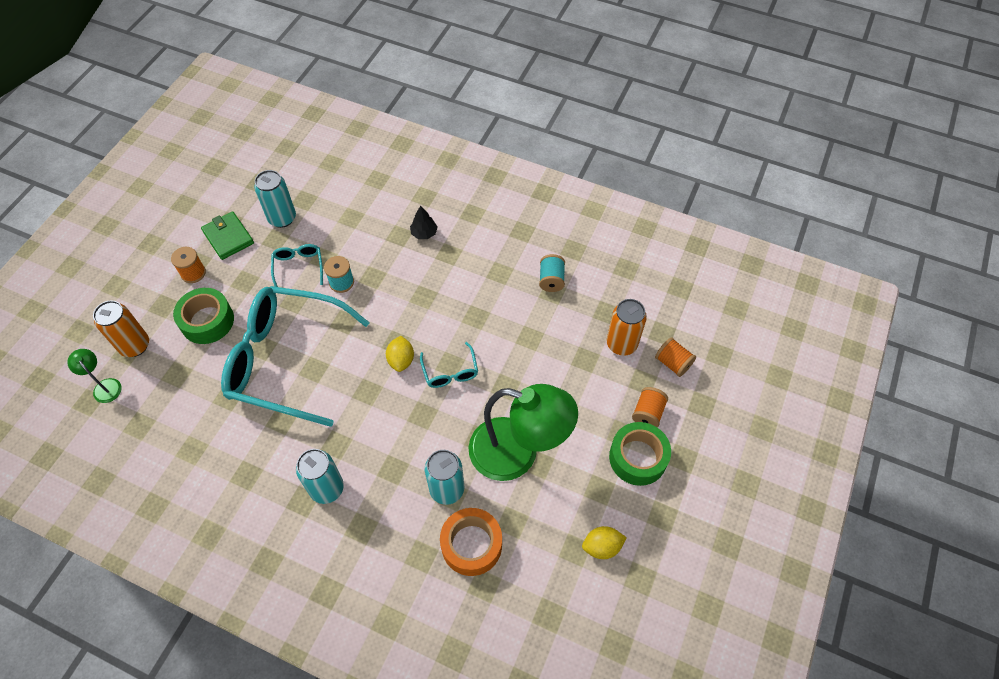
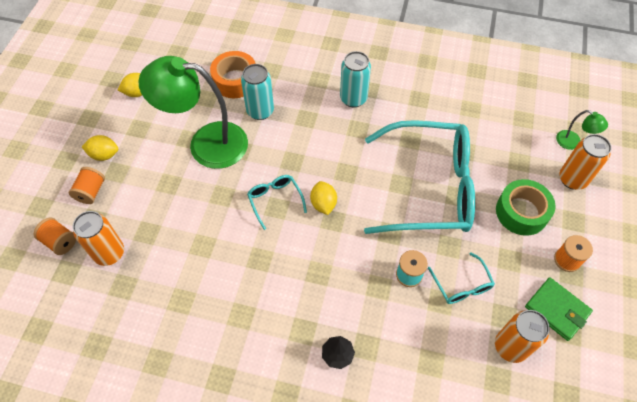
camera: 170 degrees right, 0 degrees up
(282, 218) = (510, 347): turquoise can -> orange can
(551, 280) = (182, 316): turquoise spool -> none
(637, 458) = (104, 155): green tape -> yellow lemon

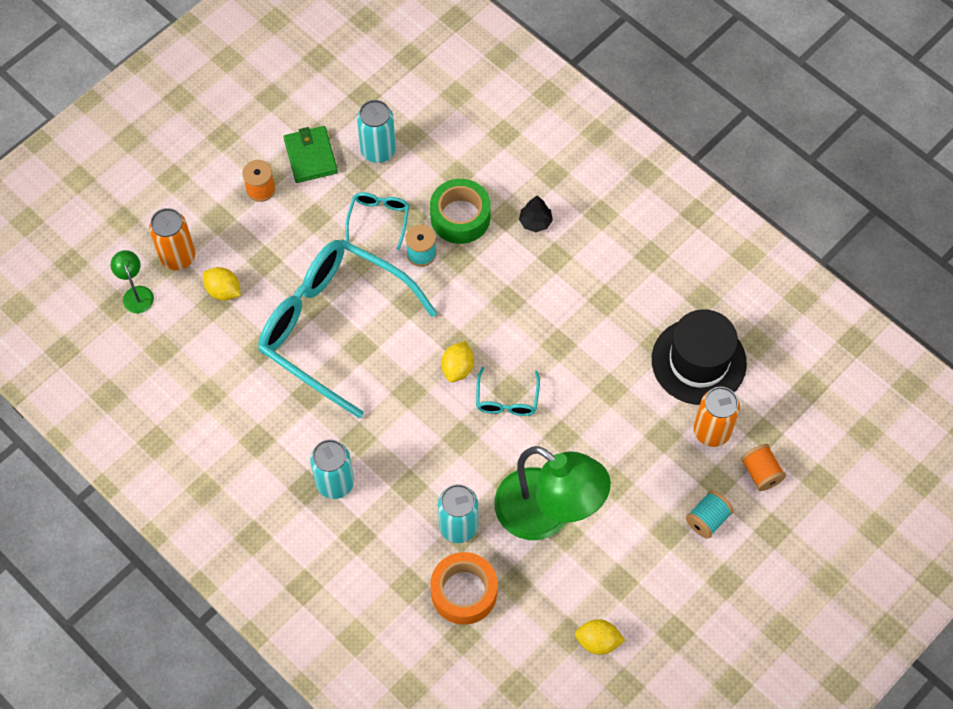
camera: 150 degrees left, 5 degrees up
(91, 191) = (707, 519): orange spool -> turquoise spool
(104, 155) = (675, 564): yellow lemon -> yellow lemon (223, 291)
(140, 303) = (698, 361): none -> black hat
(510, 347) = (378, 151): orange can -> turquoise can
(521, 212) = (261, 253): green tape -> green tape (460, 217)

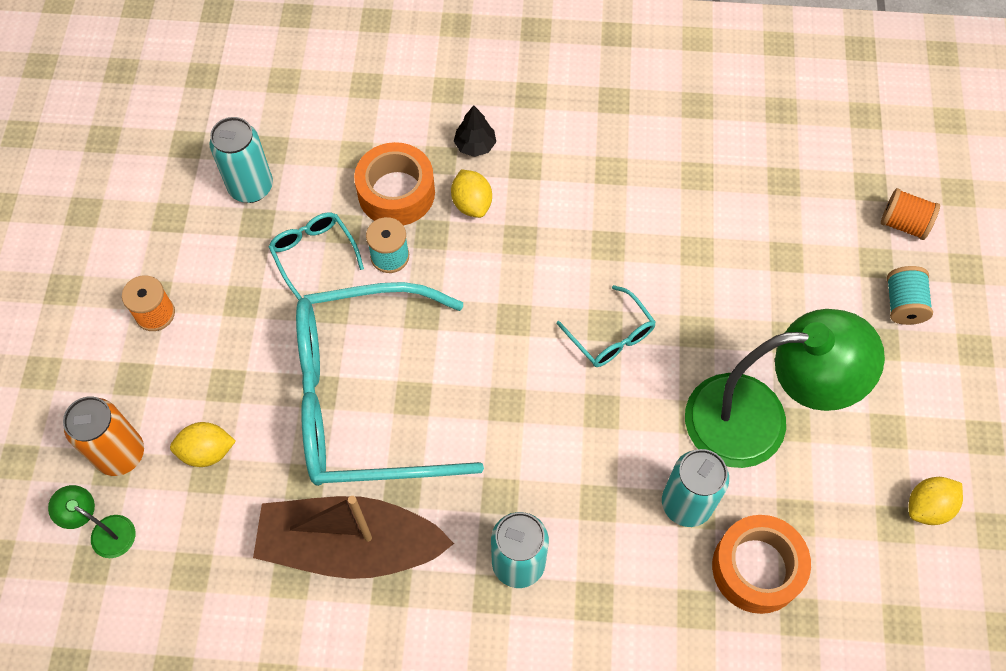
camera: 40 degrees left, 0 degrees up
(255, 402) = (351, 545): none -> brown boat
(311, 156) = (182, 242): green wallet -> none
(458, 368) = (533, 342): yellow lemon -> yellow lemon (472, 204)
(460, 217) = (396, 192): green tape -> orange tape
(698, 361) = (750, 164): black hat -> none
(711, 431) = (824, 219): orange can -> none

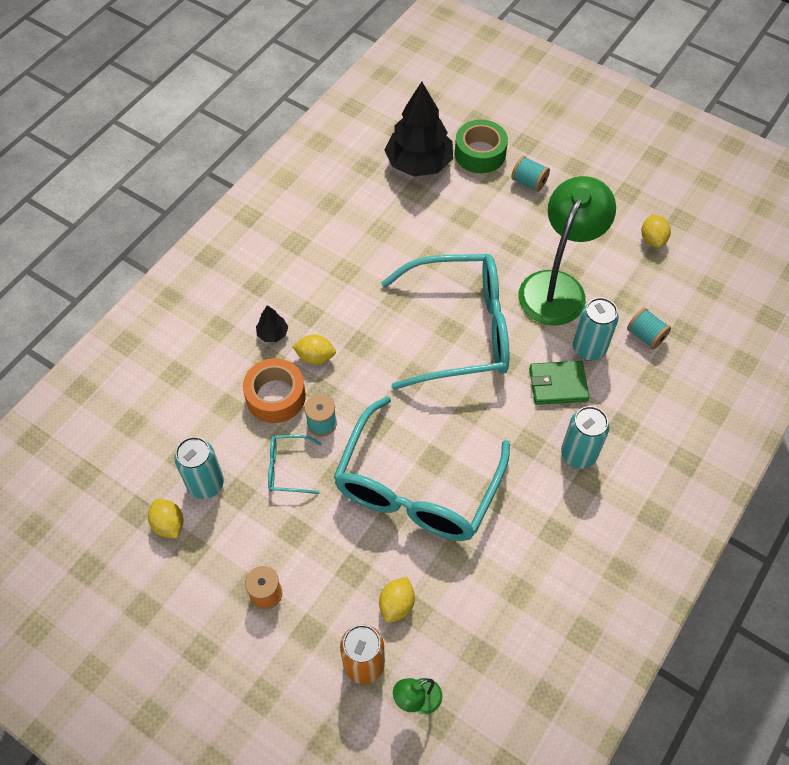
camera: 60 degrees left, 5 degrees down
(186, 181) = (169, 524): none -> yellow lemon
(351, 545) = (515, 544): brown boat -> none
(606, 490) = (558, 384): none -> green wallet
(610, 336) = (459, 330): turquoise glasses -> turquoise glasses, size x2.46
(756, 568) = (645, 336): orange tape -> turquoise spool
(831, 164) = (419, 164): none -> black tree
(903, 224) = (480, 153): orange spool -> green tape

